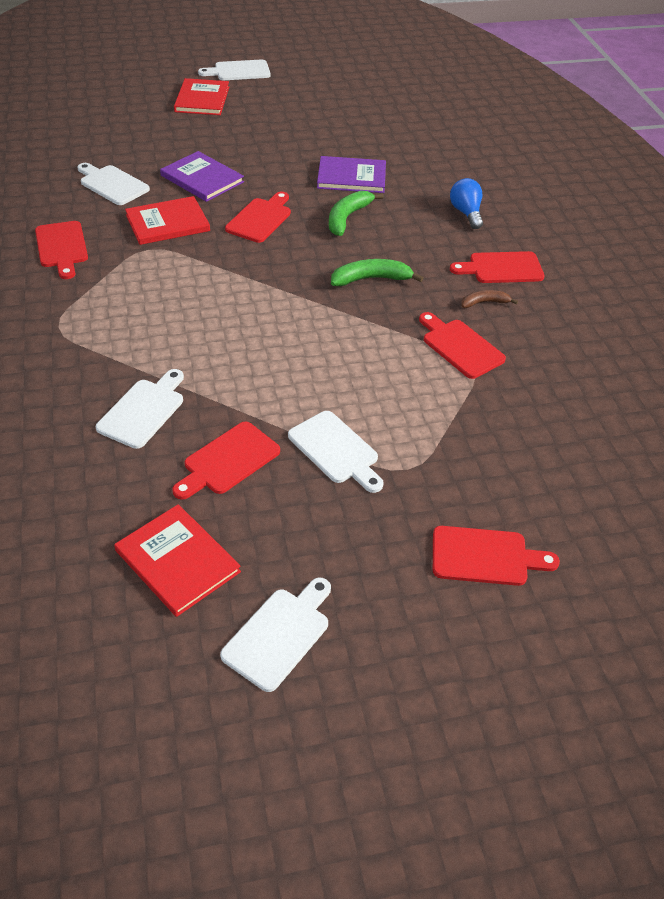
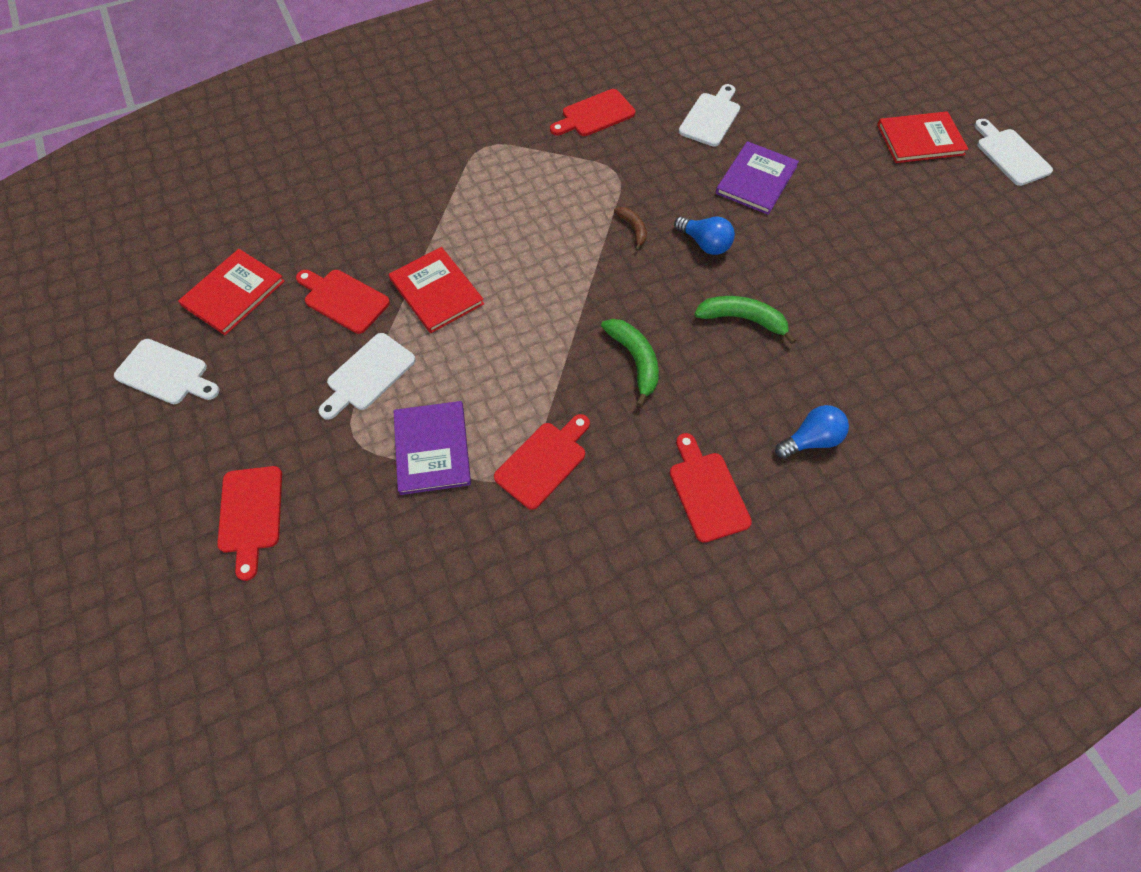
camera: 80 degrees right, 15 degrees up
(143, 410) = (393, 229): white cutting board -> none
(167, 223) = (664, 174): red book -> red book (436, 291)
(260, 219) = (705, 244): red cutting board -> blue light bulb
(351, 177) = (830, 308): purple book -> purple book (432, 449)
(484, 303) = (631, 479): brown banana -> brown banana (633, 229)

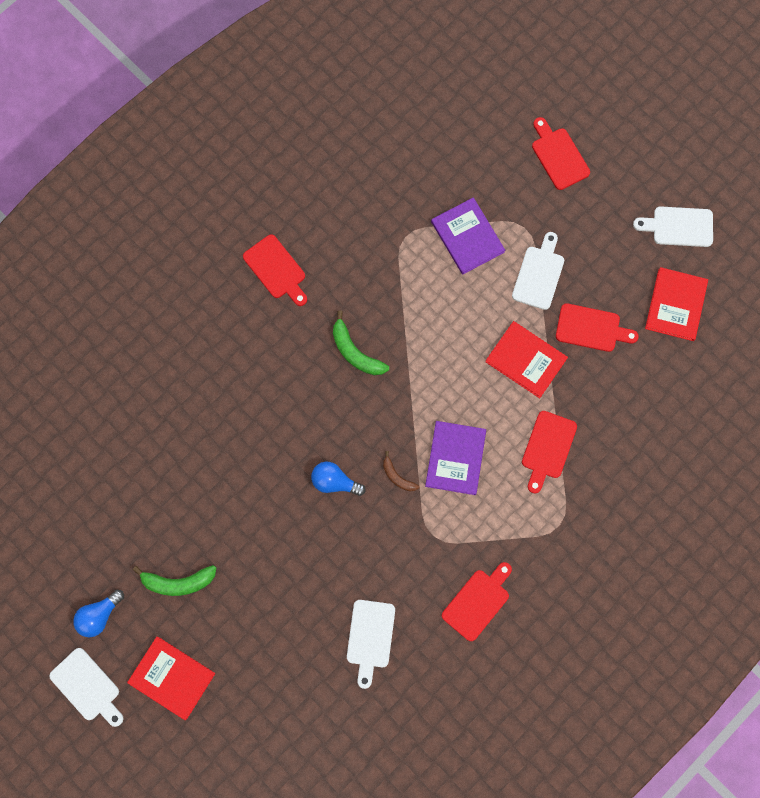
camera: 160 degrees right, 15 degrees up
(543, 461) = (390, 253): red cutting board -> red cutting board (547, 448)
(743, 319) = (286, 417): green banana -> green banana (178, 582)
(756, 180) = (309, 570): purple book -> purple book (455, 458)
(811, 440) = (215, 331): blue light bulb -> blue light bulb (99, 615)
(920, 140) = (172, 678): red book -> red book turned 60 degrees clockwise

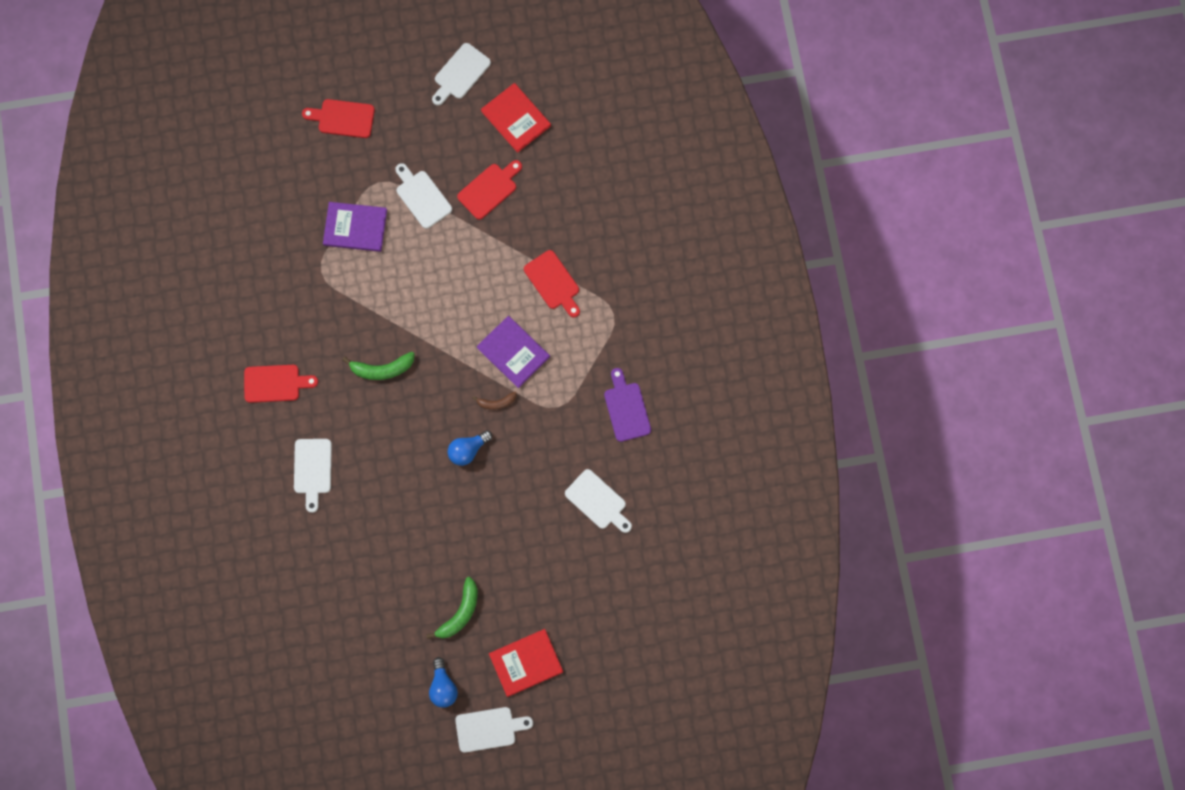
camera: 55 degrees left, 0 degrees up
(221, 357) = (313, 470): none -> white cutting board
(477, 602) = (626, 408): red cutting board -> purple cutting board
(526, 360) = (478, 252): red book -> none

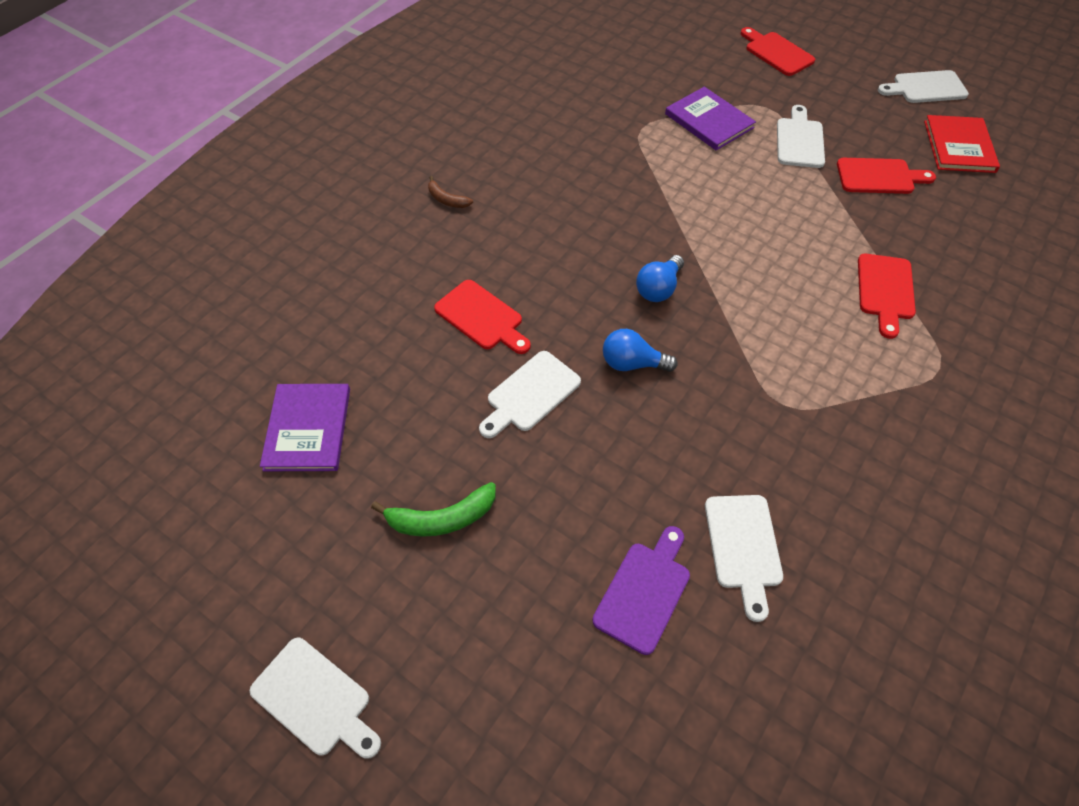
camera: 45 degrees right, 20 degrees down
(275, 383) = (504, 172): red cutting board -> red cutting board (482, 317)
(313, 470) = (454, 257): white cutting board -> white cutting board (530, 394)
(382, 369) = (617, 231): green banana -> none
(443, 686) = (326, 585): blue light bulb -> blue light bulb (658, 288)
(496, 402) = (711, 346): brown banana -> brown banana (447, 199)
(513, 352) = (777, 316): purple book -> purple book (308, 429)
(526, 663) = (453, 659): red book -> none
(626, 408) = (876, 474): purple cutting board -> purple cutting board (644, 592)

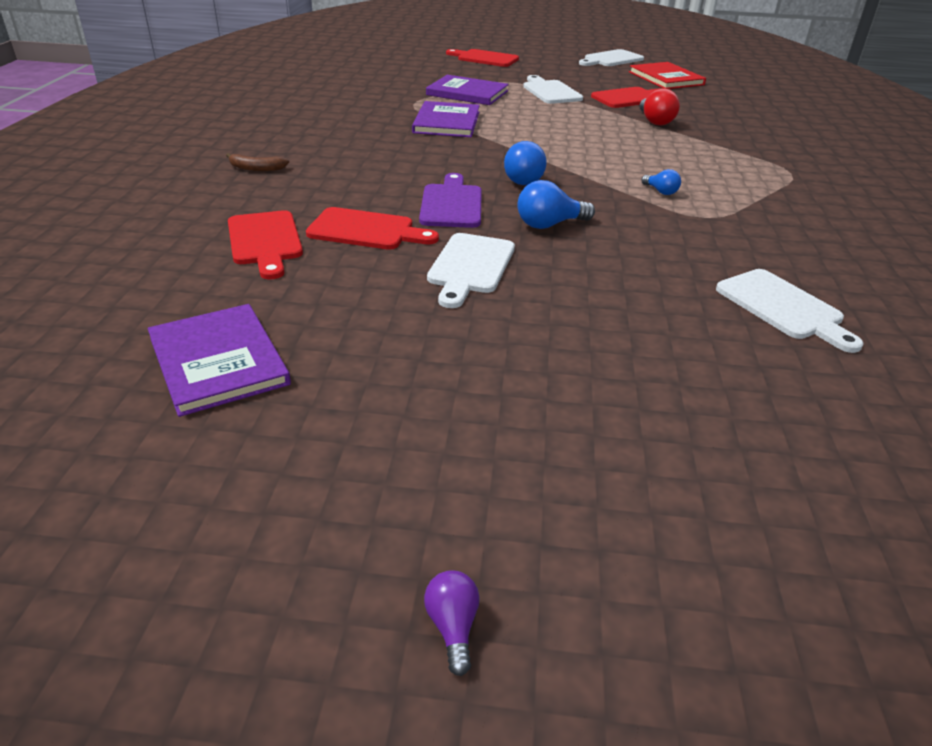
camera: 30 degrees left, 20 degrees down
(315, 699) = (453, 626): white cutting board -> purple light bulb
(441, 518) = (463, 383): green banana -> none
(644, 592) = (737, 367): purple cutting board -> purple cutting board (451, 204)
(652, 171) = (447, 122): none -> purple book
(773, 351) = (661, 191): none -> blue light bulb
(870, 230) = (655, 121): none -> red light bulb
(885, 290) = (703, 145): red cutting board -> red cutting board (265, 241)

